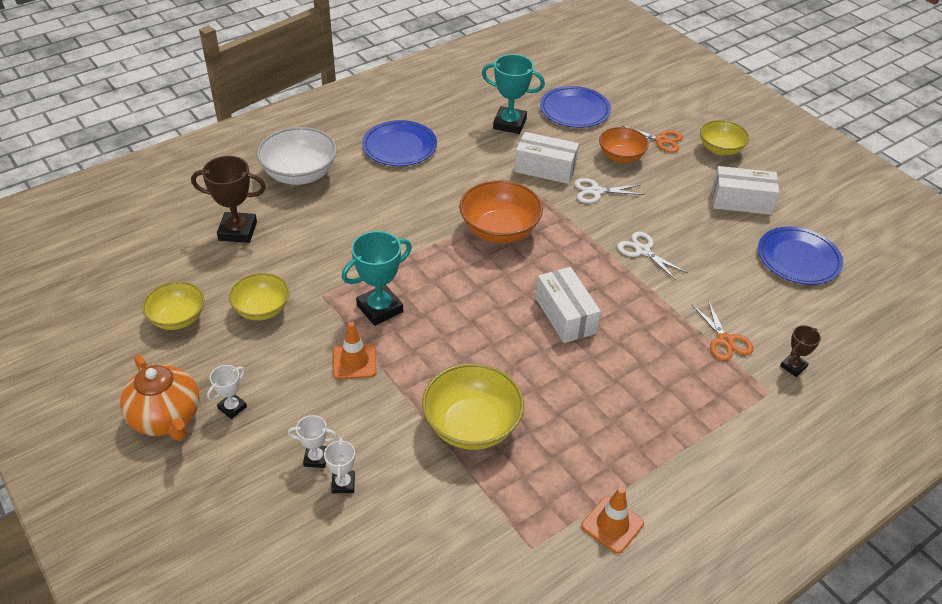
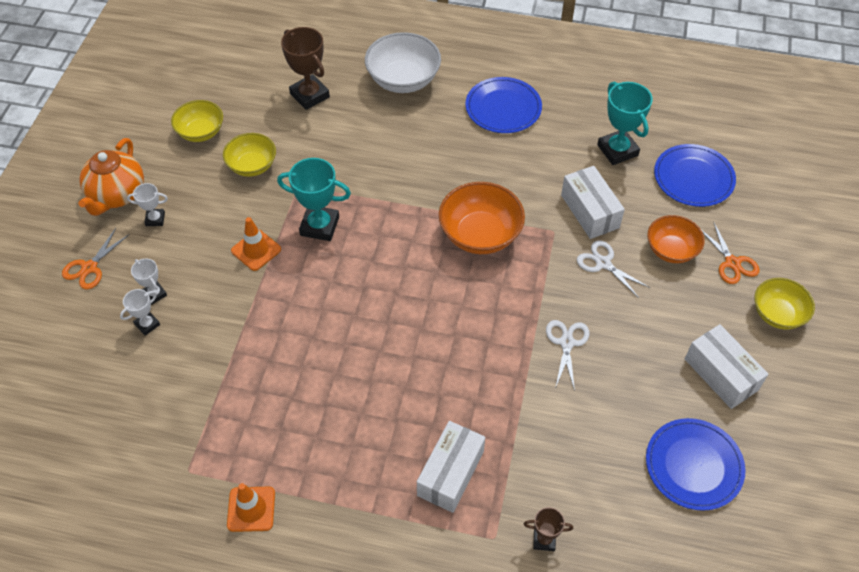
camera: 50 degrees right, 10 degrees up
(472, 426) = (263, 359): yellow bowl -> none
(565, 315) = (432, 340): white box -> white box (450, 473)
(725, 340) = (521, 469): orange scissors -> orange scissors (89, 267)

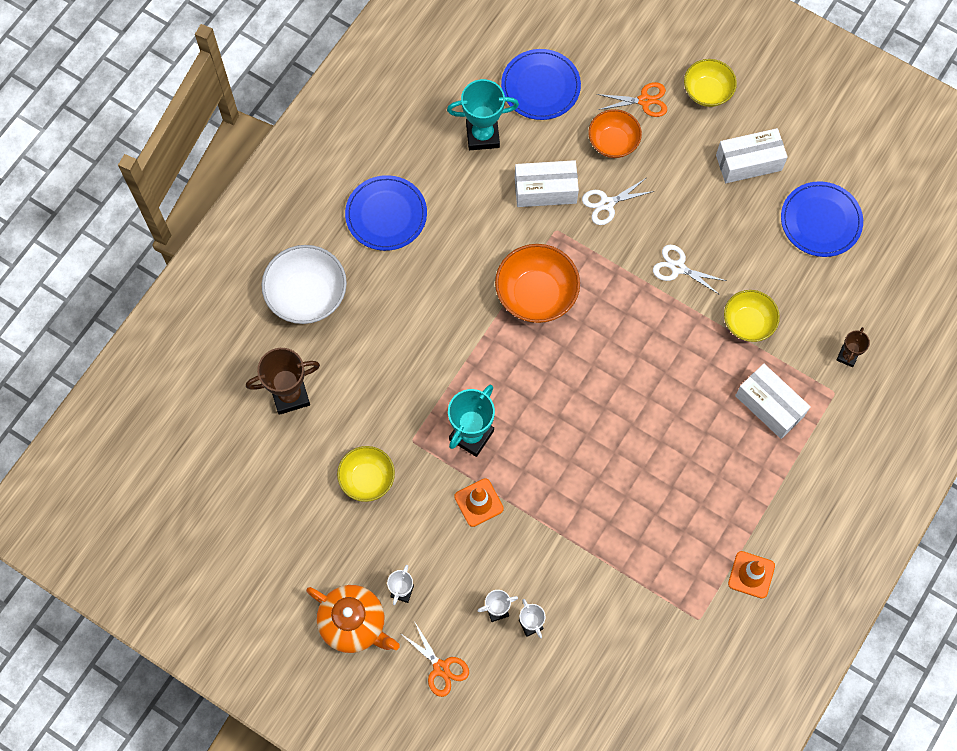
camera: 70 degrees left, 15 degrees up
(201, 132) = (298, 520): yellow bowl -> yellow bowl (748, 323)

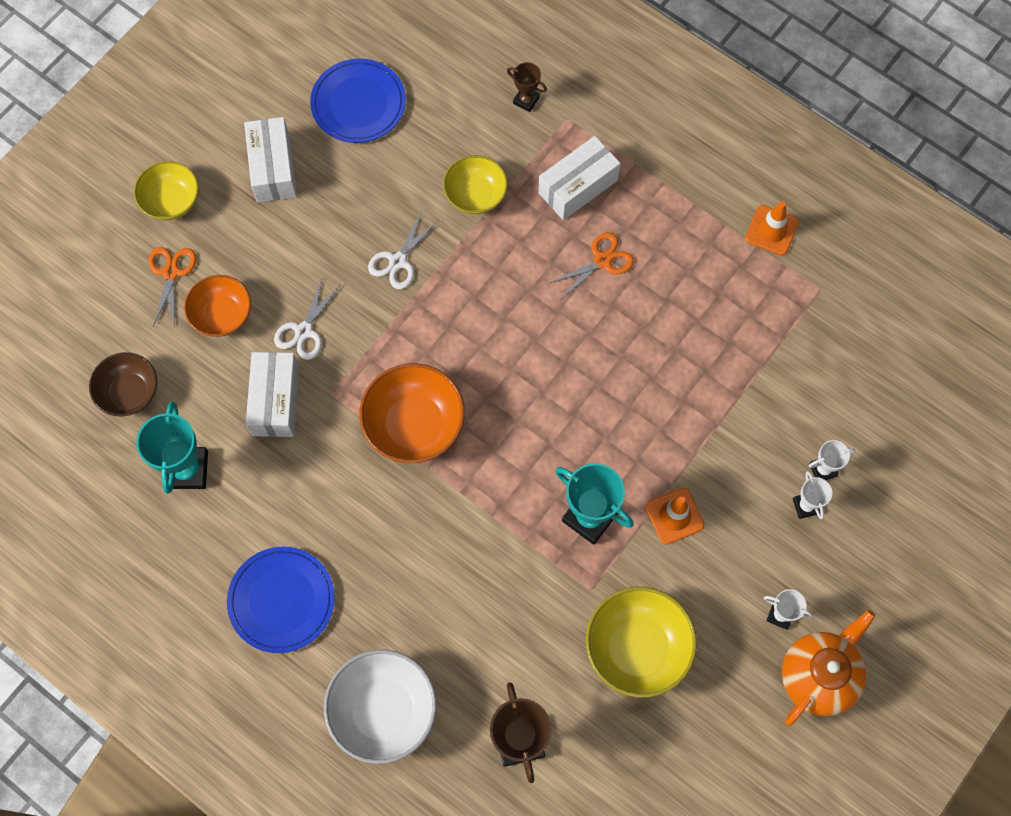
camera: 85 degrees left, 0 degrees up
(367, 479) = (637, 648): yellow bowl -> yellow bowl, size x1.53
(441, 668) = (873, 576): orange scissors -> orange scissors (602, 260)
(540, 86) = (129, 392): blue plate -> brown bowl
(607, 203) = (304, 331): white scissors -> white scissors turned 45 degrees clockwise

